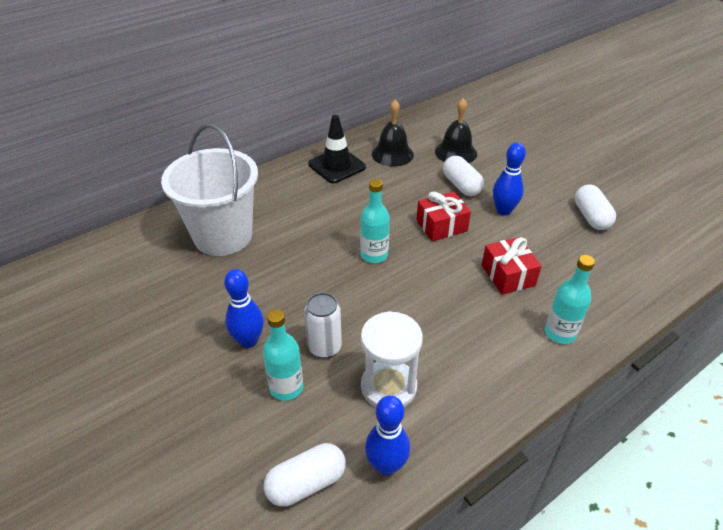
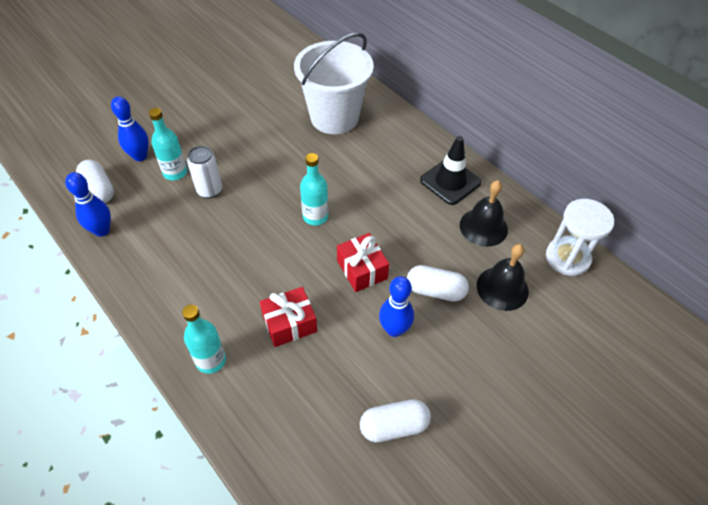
camera: 85 degrees right, 10 degrees up
(248, 341) = (220, 147): blue bowling pin -> blue bowling pin (140, 156)
(388, 387) = (167, 230): white hourglass -> white hourglass (567, 258)
(461, 185) = (435, 291): white capsule -> white capsule turned 45 degrees clockwise

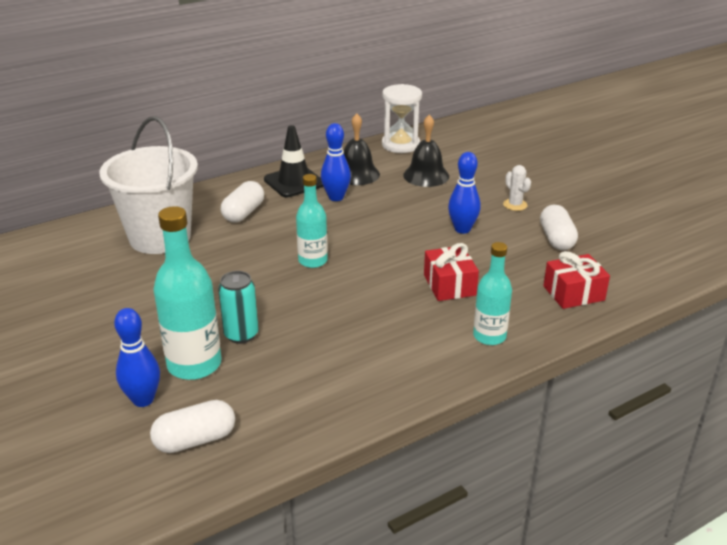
camera: 80 degrees left, 20 degrees down
(102, 230) = (278, 432): blue bowling pin -> blue bowling pin (336, 197)
(175, 172) = (194, 364): turquoise bottle -> turquoise bottle, size x1.57
(209, 190) = (241, 335): white can -> turquoise can
(362, 270) = (391, 239): red gift -> red gift (573, 293)
(435, 291) = (423, 205): white capsule -> white capsule (243, 213)
(461, 381) = (515, 205): none -> white cactus

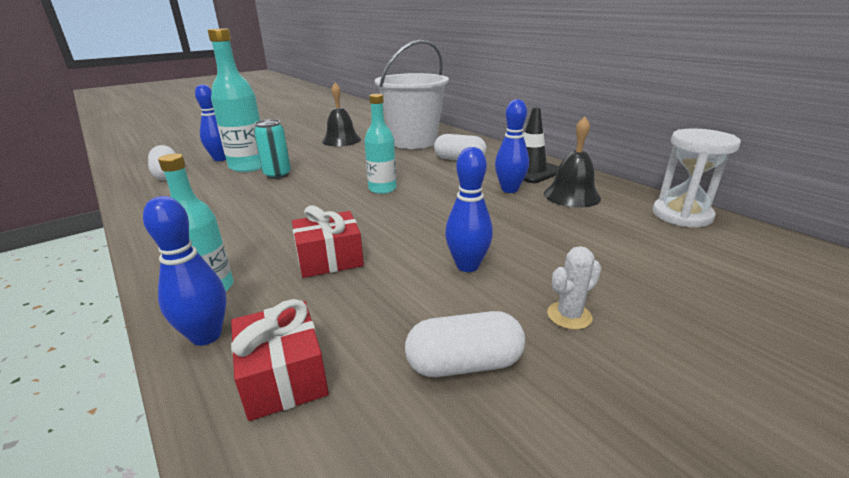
camera: 85 degrees right, 5 degrees down
(426, 175) = (606, 235): black bell -> black bell (341, 140)
(543, 327) = (206, 336): none -> blue bowling pin

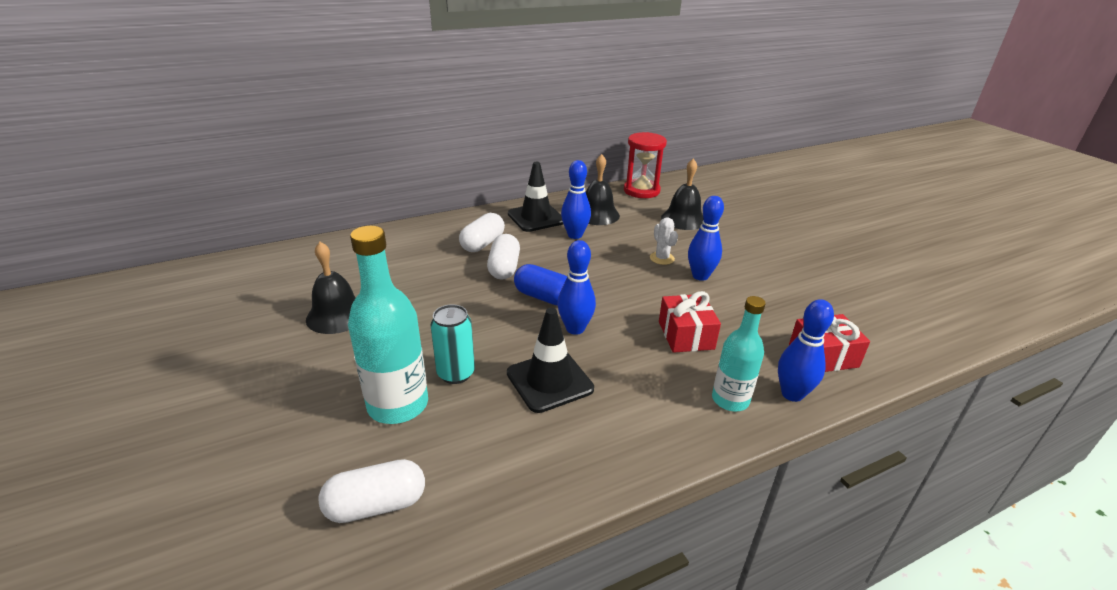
camera: 80 degrees left, 5 degrees up
(220, 159) = (331, 444): blue bowling pin -> blue bowling pin (575, 329)
(263, 203) = (549, 381): none -> black traffic cone
(382, 189) = (544, 297): turquoise bottle -> blue capsule
(413, 142) = (396, 261): white bucket -> none
(464, 364) = (799, 294): white capsule -> white capsule (504, 268)
(569, 315) = (754, 255): white cactus -> white cactus (662, 258)
(628, 249) = (683, 219): none -> black bell
(681, 215) = (641, 191): white hourglass -> red hourglass

